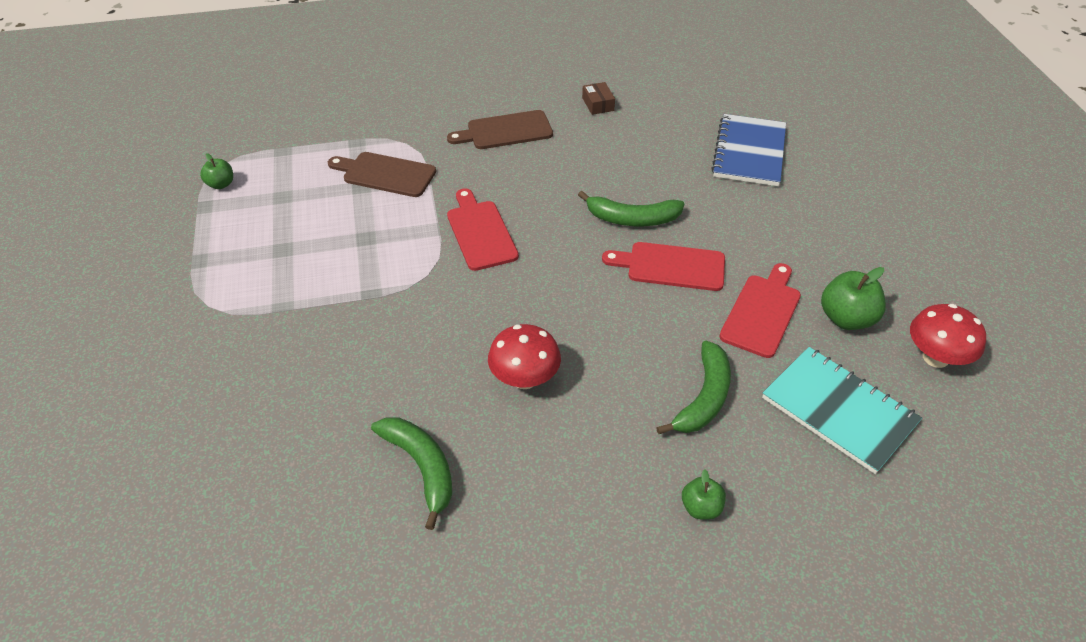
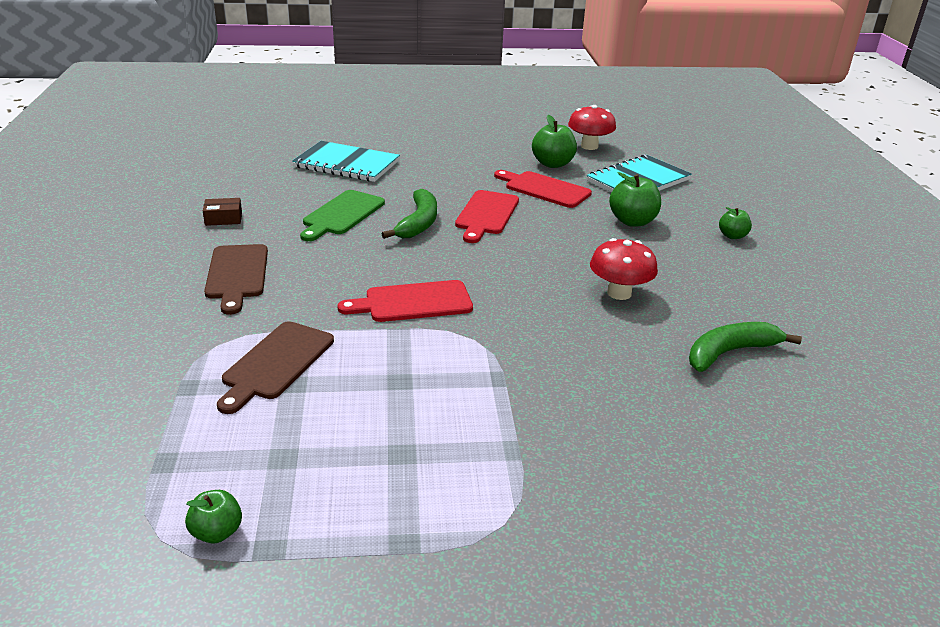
camera: 85 degrees left, 15 degrees down
(631, 167) = (342, 214): none -> green cutting board
(704, 398) = (632, 221): green banana -> green apple
(749, 152) = (346, 164): blue notebook -> turquoise notebook

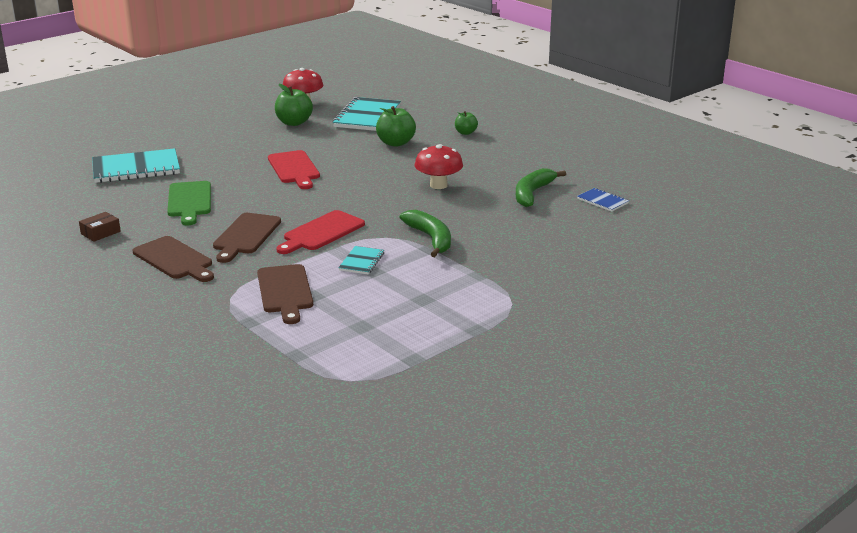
camera: 35 degrees left, 5 degrees down
(217, 532) = (375, 365): green apple -> none
(336, 274) = (245, 236): none -> brown cutting board
(404, 361) = (361, 262): none -> turquoise notebook
(418, 223) = (255, 189): green banana -> green banana (431, 239)
(544, 189) = (311, 141): red cutting board -> none
(824, 407) = (602, 201): none -> blue notebook

